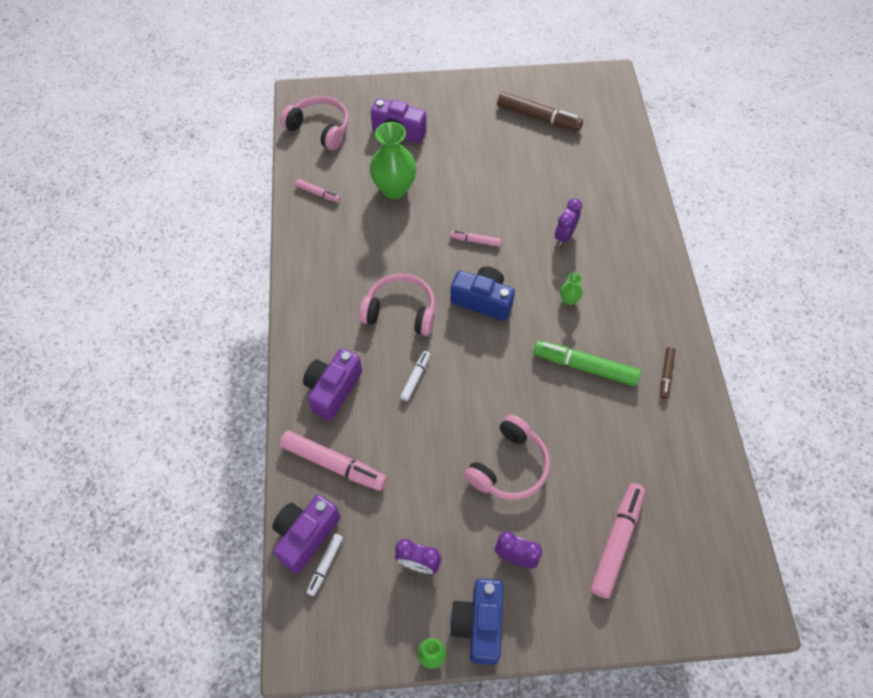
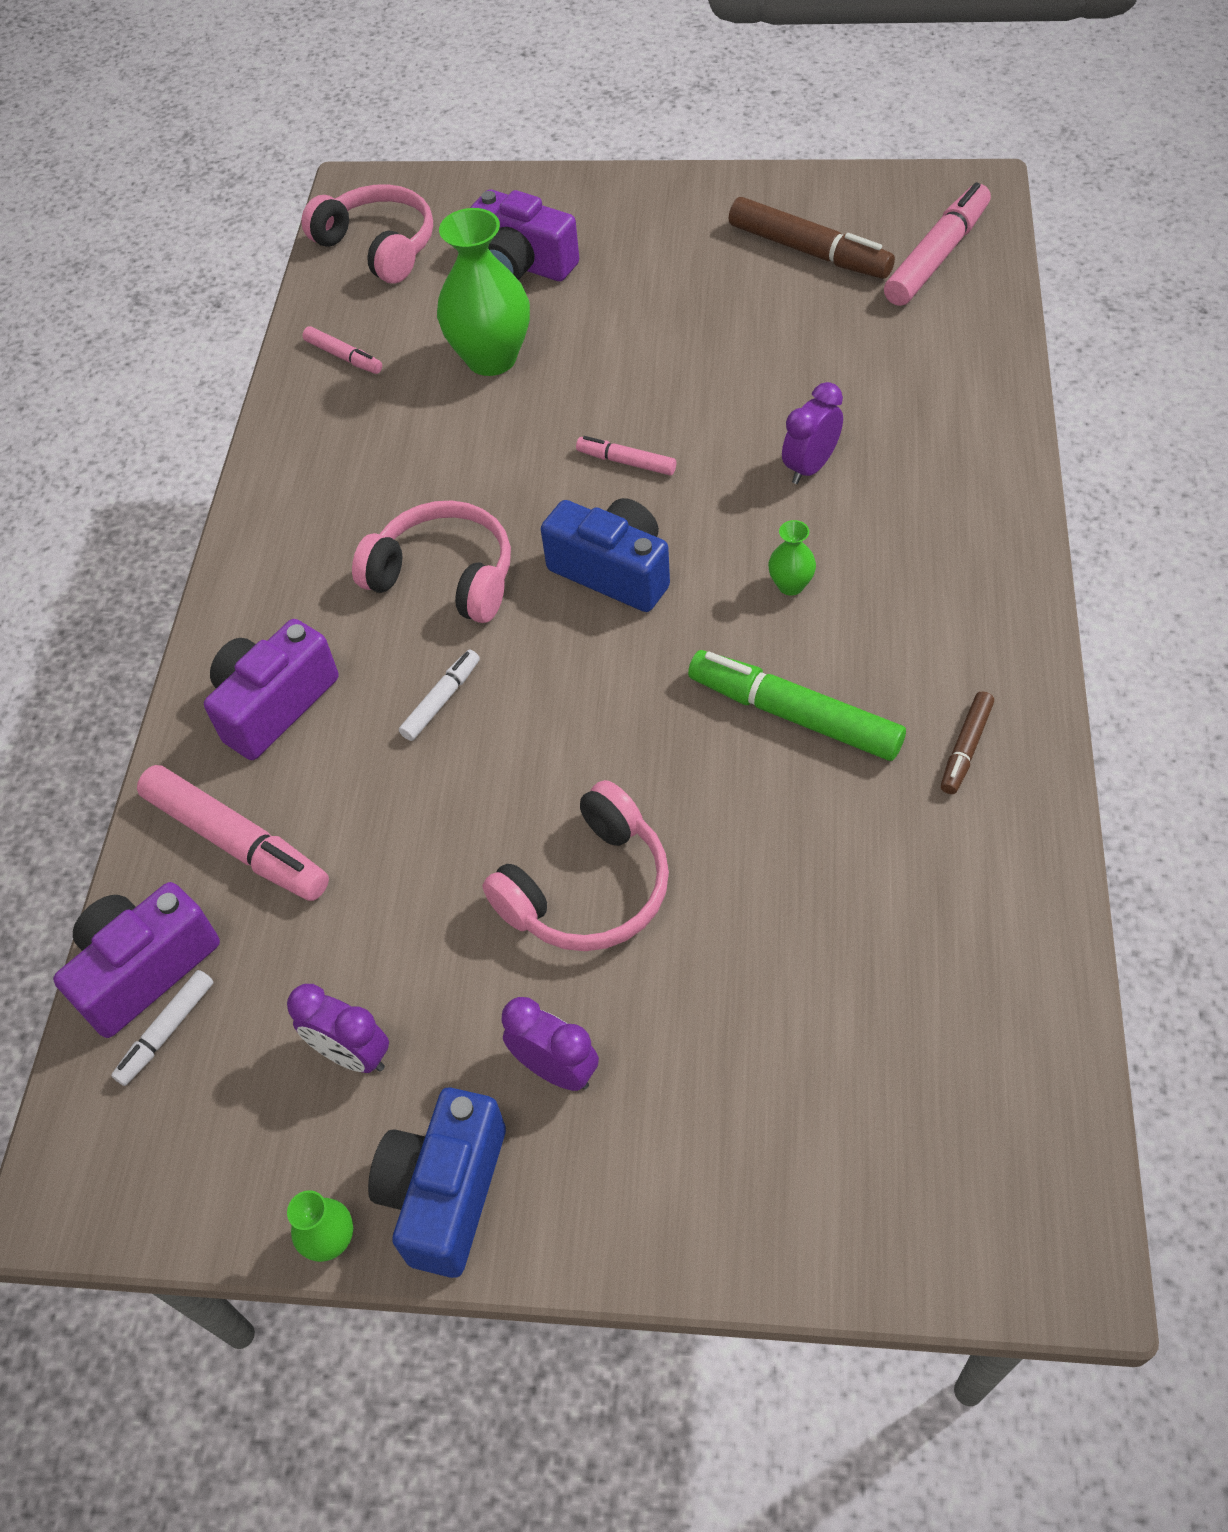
camera: 15 degrees right, 5 degrees down
(616, 542) = (780, 1068): pink marker -> pink marker (936, 257)

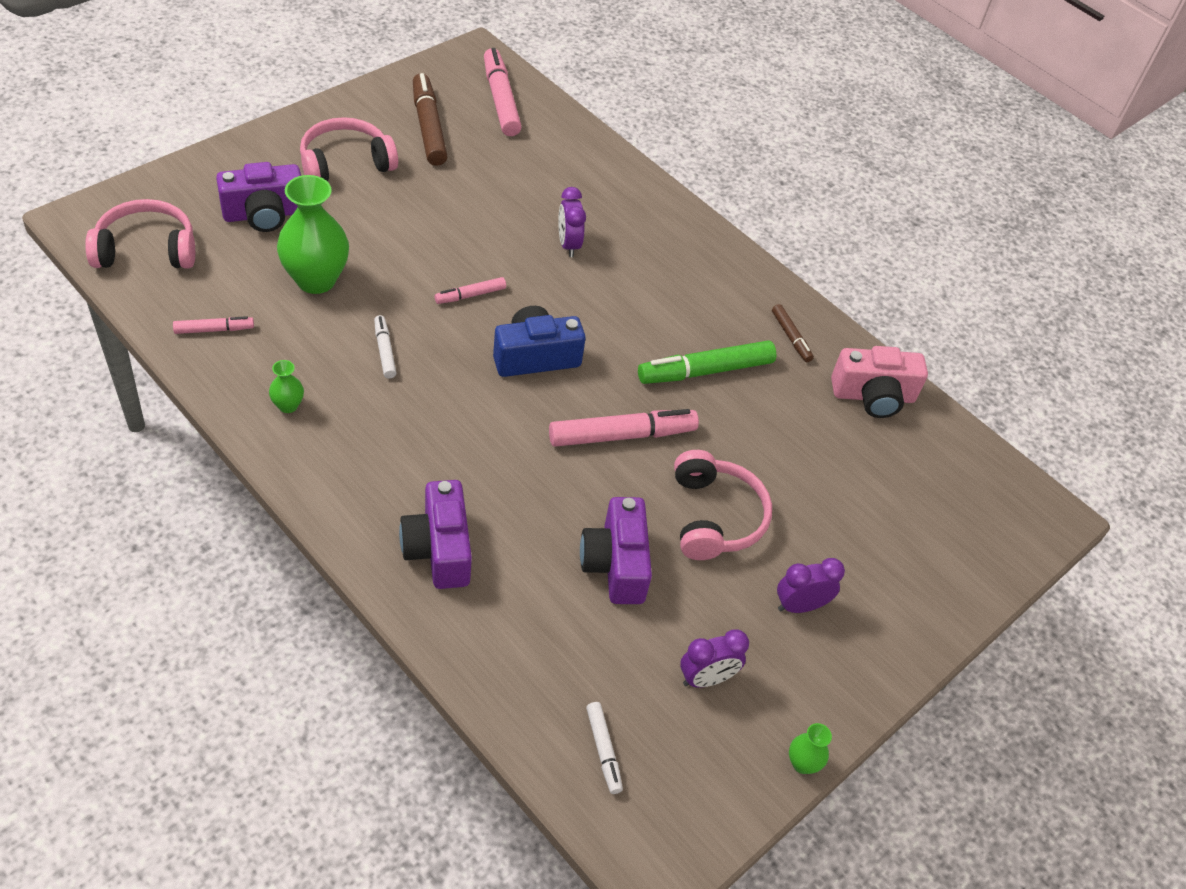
camera: 60 degrees left, 5 degrees down
(145, 969) = (550, 733): purple camera -> purple camera (615, 564)
(236, 841) = (513, 632): pink marker -> pink marker (621, 435)
(441, 701) = (529, 481): white marker -> white marker (384, 351)
(444, 577) = (447, 417): pink headphones -> pink headphones (345, 163)
(445, 1192) = (822, 697): blue camera -> none
(790, 585) = (630, 310): green vase -> green vase (288, 405)
(808, 251) = (428, 127): brown marker -> brown marker turned 90 degrees counterclockwise
(989, 899) = (873, 396): none -> pink camera

